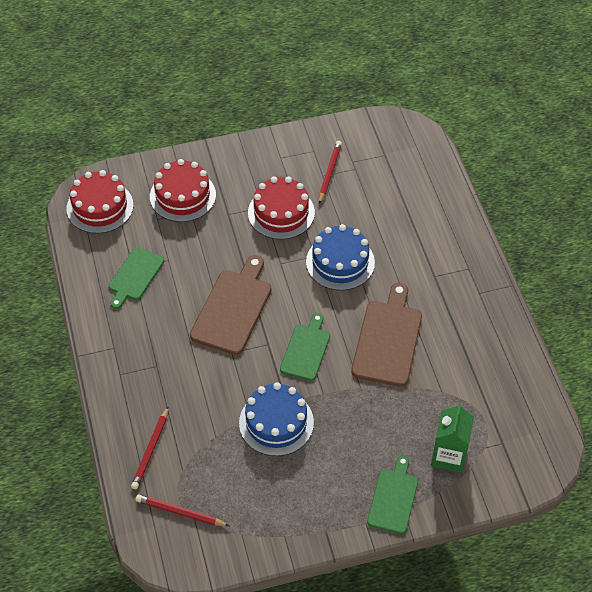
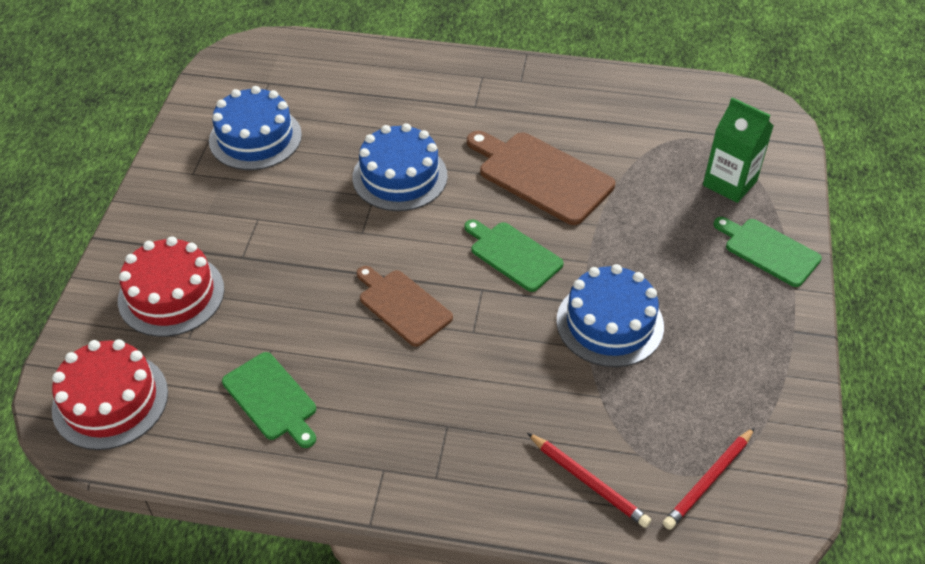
camera: 65 degrees left, 5 degrees down
(233, 308) = (402, 305): brown cutting board -> brown cutting board, size x0.65
(281, 213) = (282, 203): red cake -> none
(329, 173) = (255, 138): red pencil -> blue cake

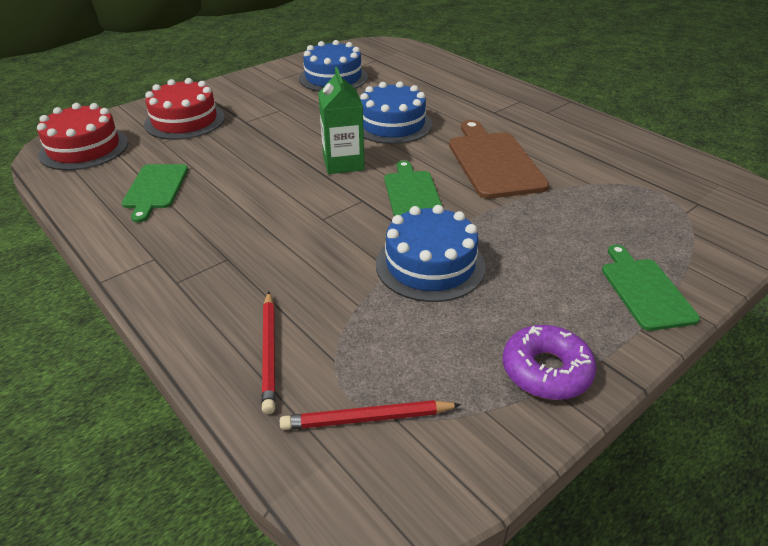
camera: 40 degrees right, 10 degrees down
(402, 305) = (298, 183): brown cutting board -> none
(729, 183) = (659, 231): green carton -> green carton (343, 163)
(772, 363) = (546, 370): none -> purple donut

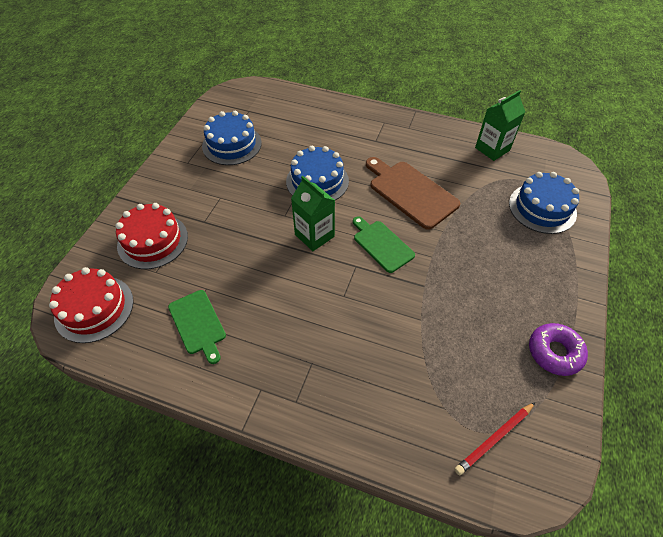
camera: 30 degrees left, 15 degrees up
(269, 352) = (404, 424): red pencil -> none
(430, 265) = (440, 304): blue cake -> blue cake (542, 208)
(644, 155) = (492, 149): none -> green carton
(645, 290) = (562, 266): green cutting board -> none

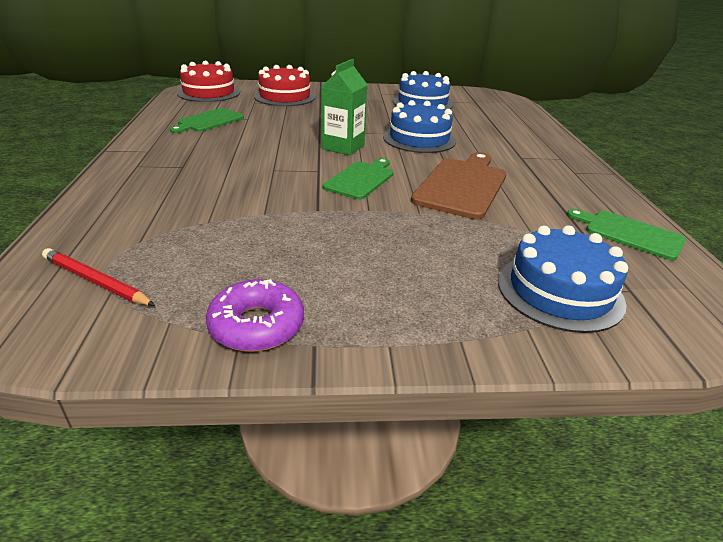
camera: 65 degrees right, 20 degrees down
(492, 149) = (629, 233): green carton -> green cutting board

